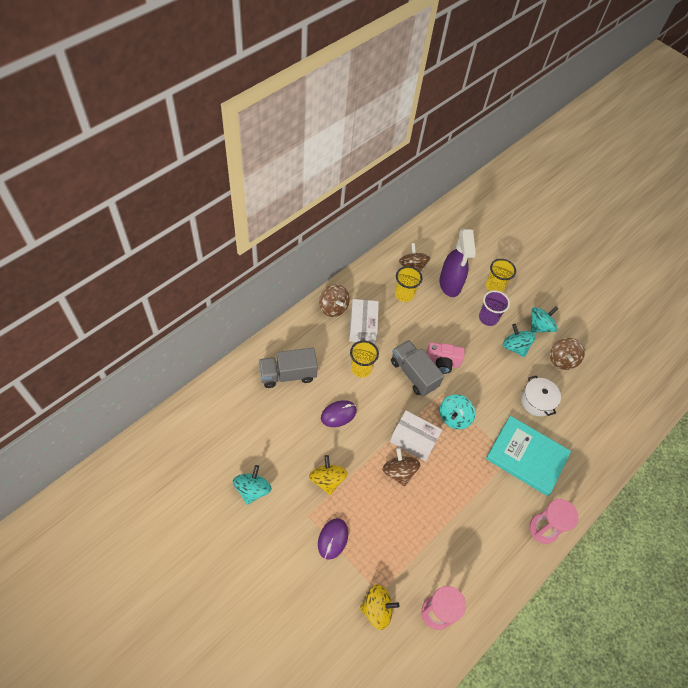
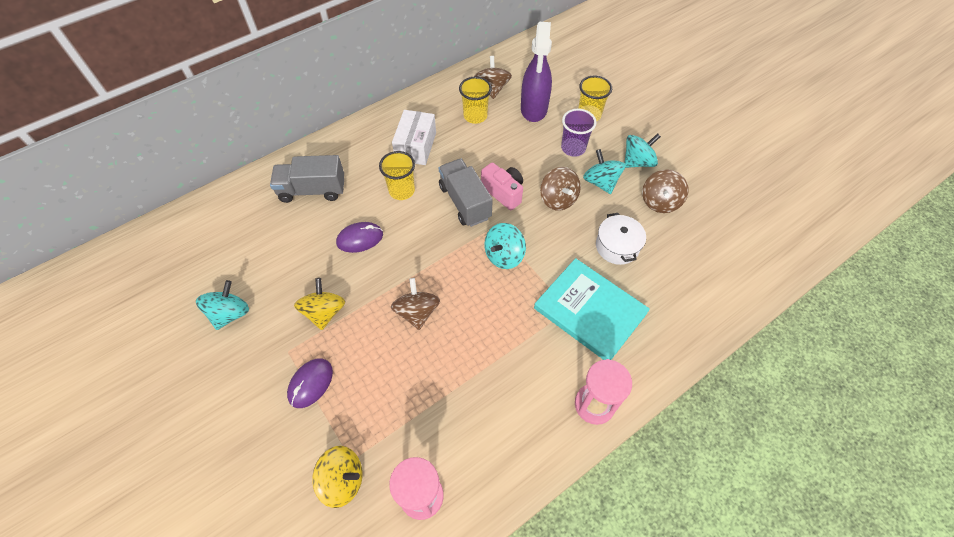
camera: 15 degrees right, 0 degrees up
(333, 307) = (387, 124): brown spinning top -> brown spinning top (558, 199)
(413, 440) = (445, 277): white box -> none
(442, 363) = (503, 192): pink camera -> pink camera turned 150 degrees counterclockwise

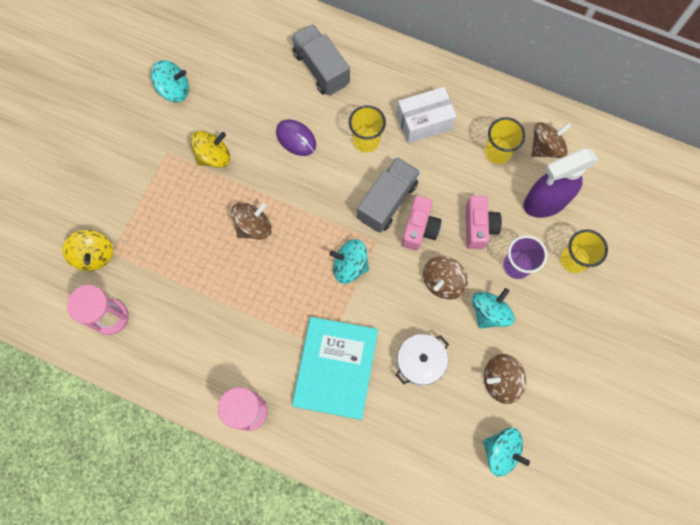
camera: 60 degrees right, 15 degrees up
(310, 383) = (151, 186): purple mouse -> none
(527, 155) = (478, 227): none -> pink camera
(637, 162) = (540, 337): turquoise spinning top -> turquoise spinning top (501, 451)

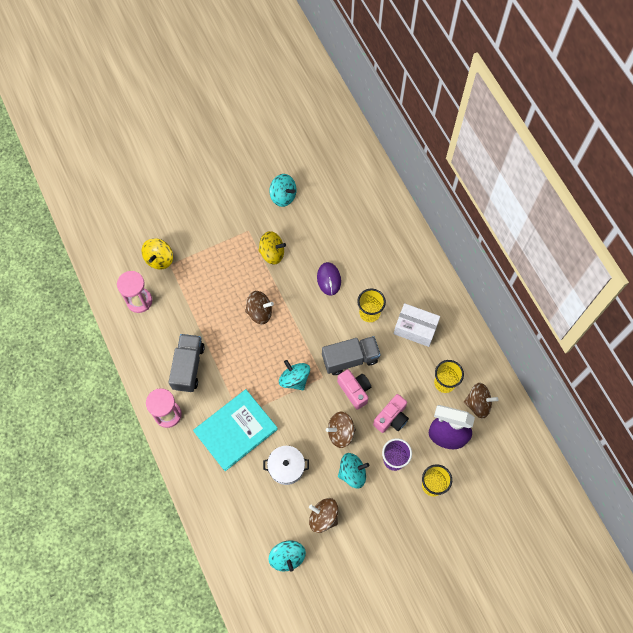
camera: 40 degrees right, 5 degrees down
(321, 69) = (381, 248): grey truck -> grey truck (188, 367)
(419, 229) = (354, 390): pink camera -> pink camera turned 90 degrees counterclockwise

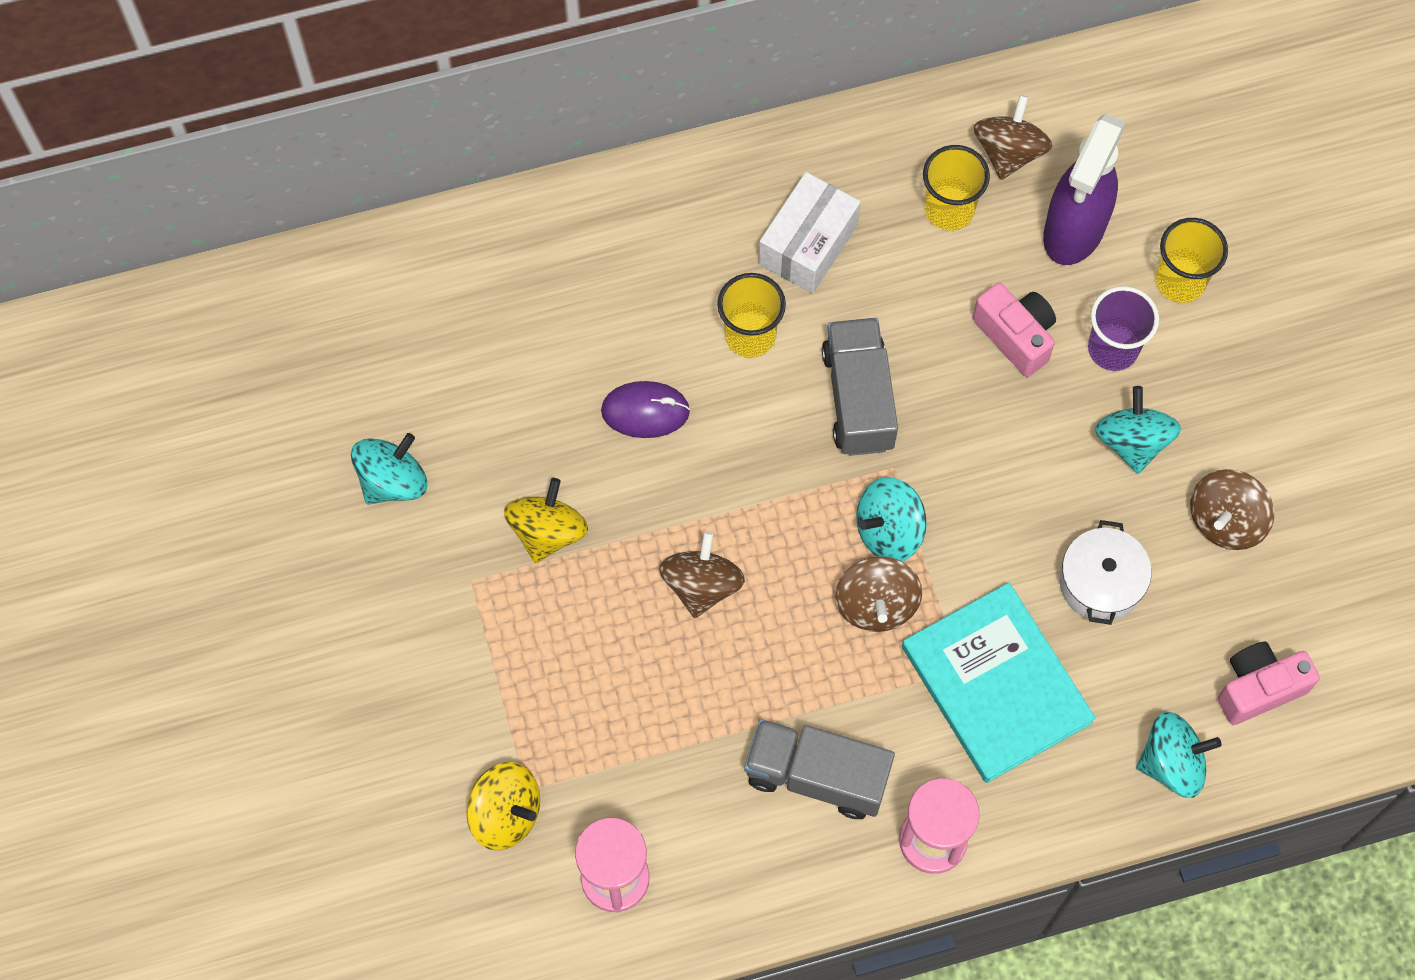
camera: 80 degrees left, 0 degrees up
(287, 557) = (1306, 612): turquoise spinning top -> turquoise spinning top (1172, 763)
(340, 432) = (1034, 450): brown spinning top -> brown spinning top (876, 604)
(354, 390) = (938, 402): pink camera -> pink camera (1258, 688)

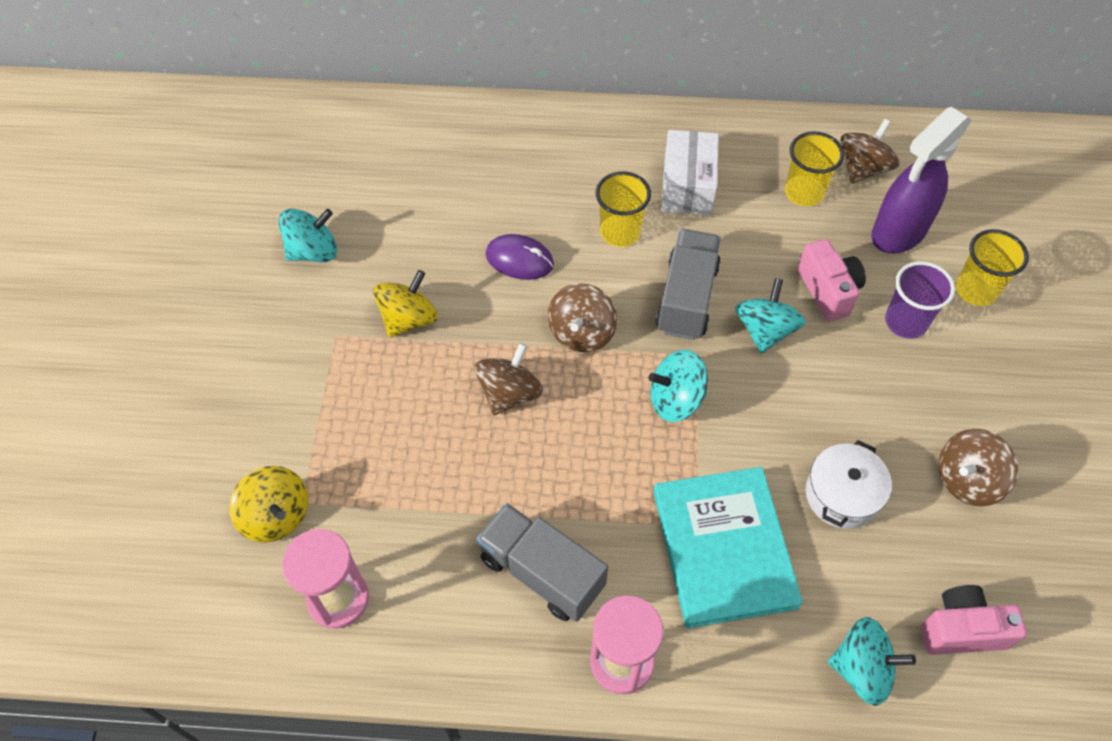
camera: 20 degrees right, 10 degrees down
(808, 244) = (687, 186): white box -> white box turned 45 degrees counterclockwise
(876, 604) = (644, 452): brown spinning top -> brown spinning top (581, 332)
(1132, 442) = (902, 394): turquoise spinning top -> turquoise spinning top (765, 330)

